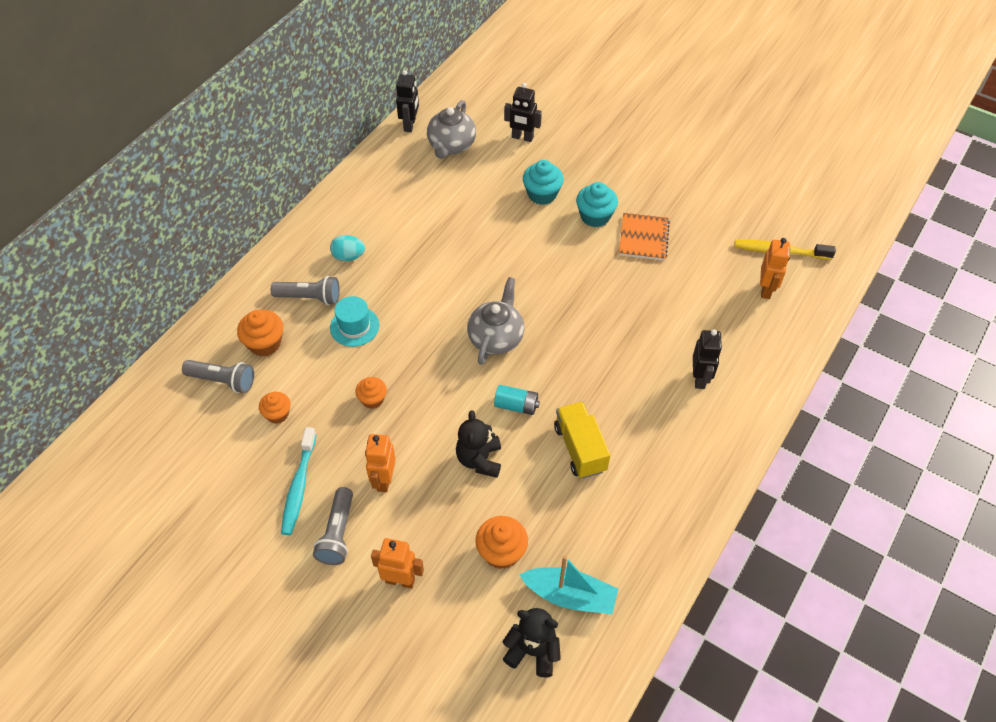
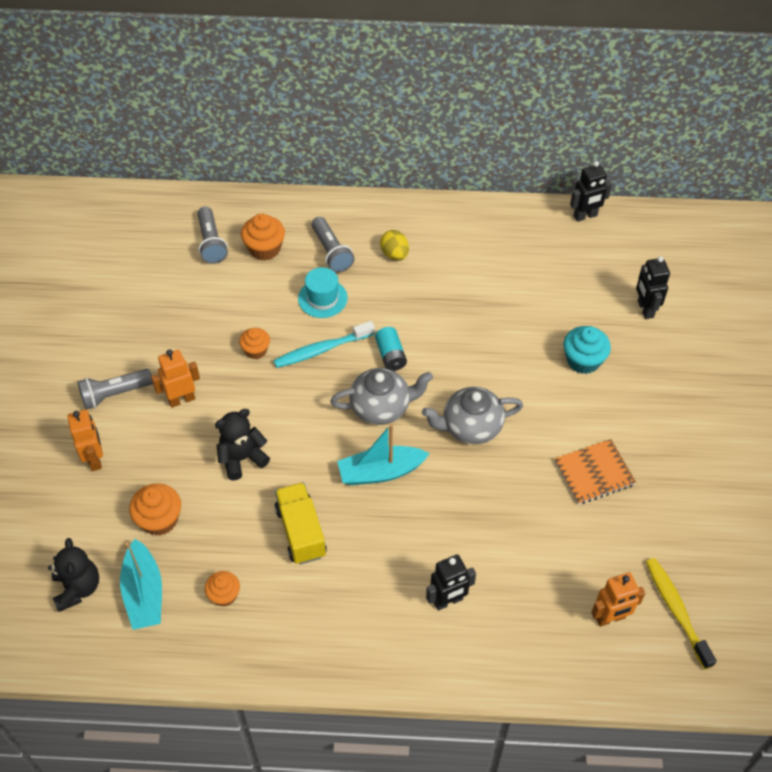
camera: 60 degrees right, 0 degrees up
(277, 414) = (202, 295): orange cupcake -> orange cupcake (224, 595)
(299, 487) = (143, 345): turquoise toothbrush -> turquoise toothbrush (321, 350)
(348, 256) = (394, 254): turquoise egg -> yellow egg
(451, 145) = (586, 259): grey teapot -> grey teapot (471, 427)
(516, 405) = (316, 459): turquoise battery -> turquoise battery (390, 355)
(558, 367) = (381, 472): none -> turquoise boat
(580, 448) = (301, 532): yellow truck -> yellow truck turned 60 degrees counterclockwise
(595, 216) = (590, 418): turquoise cupcake -> none

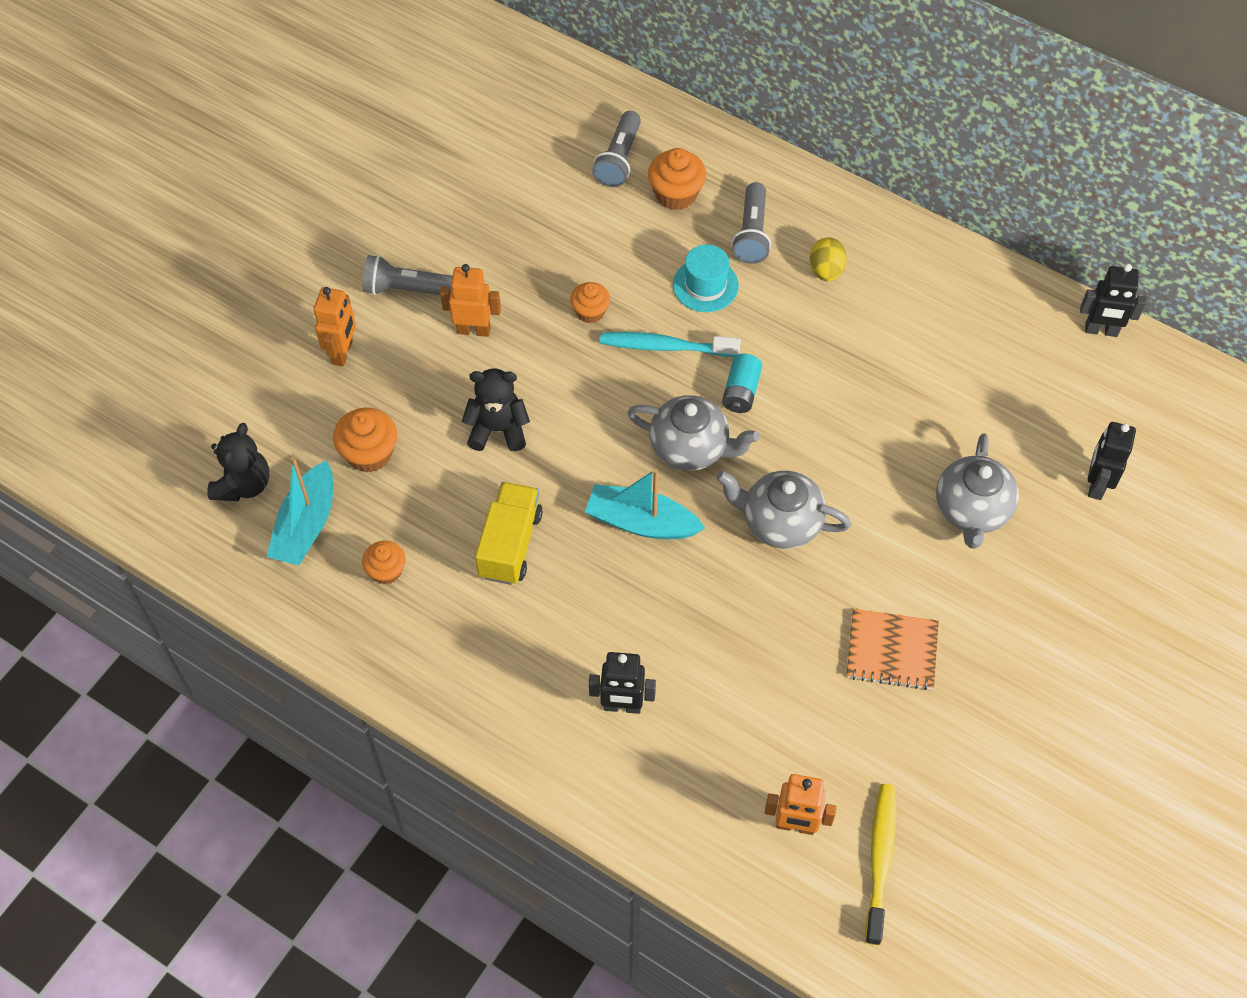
camera: 30 degrees right, 5 degrees up
(583, 360) = (972, 510): turquoise cupcake -> grey teapot

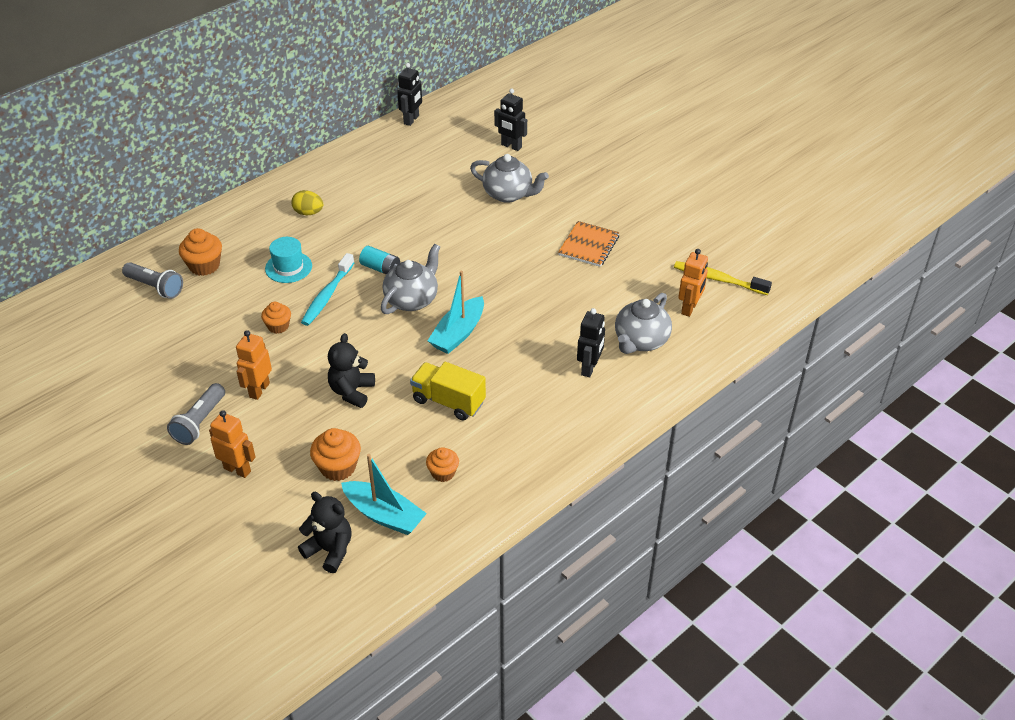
camera: 75 degrees left, 15 degrees down
(752, 233) = (259, 238): grey flashlight -> none
(780, 522) = (484, 271): grey teapot -> grey teapot (640, 341)

